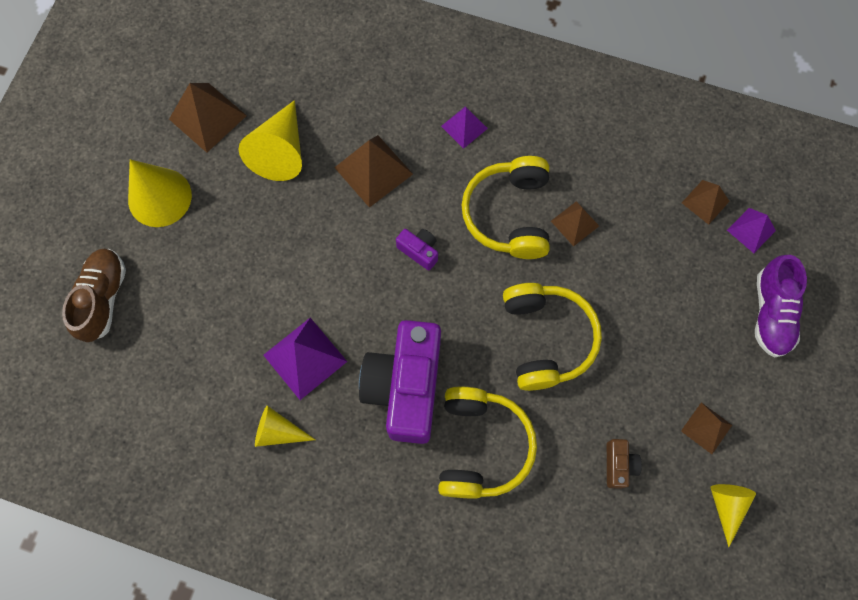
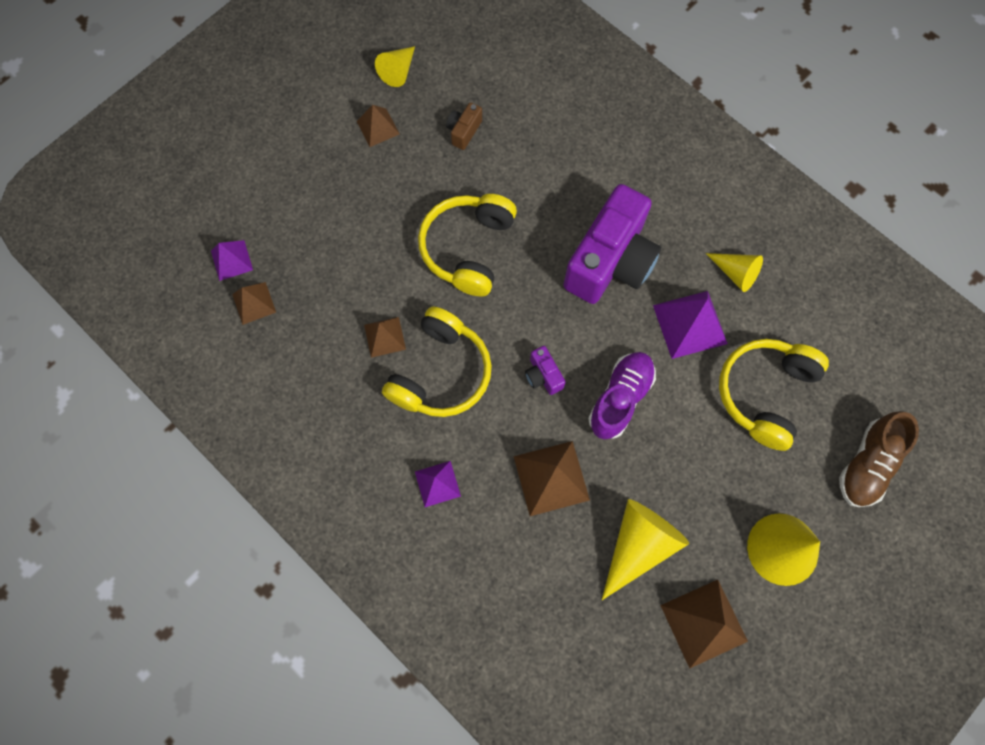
camera: 155 degrees left, 0 degrees up
(481, 446) = (567, 190): yellow headphones -> yellow headphones (765, 393)
(771, 313) = (265, 187): purple shoe -> purple shoe (620, 398)

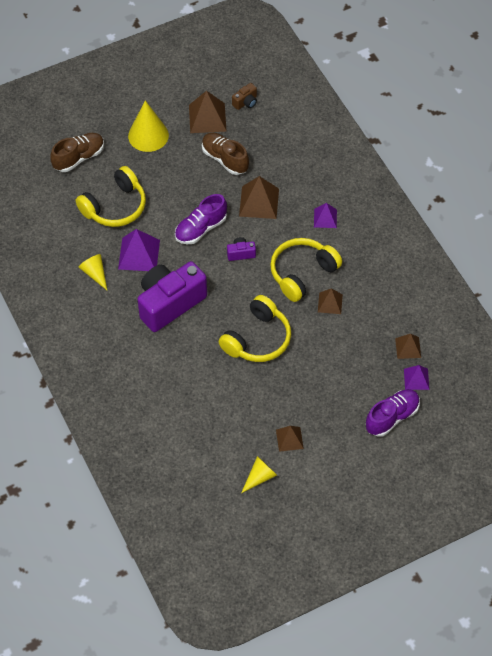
camera: 160 degrees left, 15 degrees down
(252, 196) = (392, 417): none -> purple shoe
(464, 131) = (230, 417): brown camera -> brown camera (245, 102)
(543, 375) = (241, 253): purple camera -> purple camera turned 90 degrees counterclockwise
(638, 544) = (225, 159): yellow cone -> brown shoe

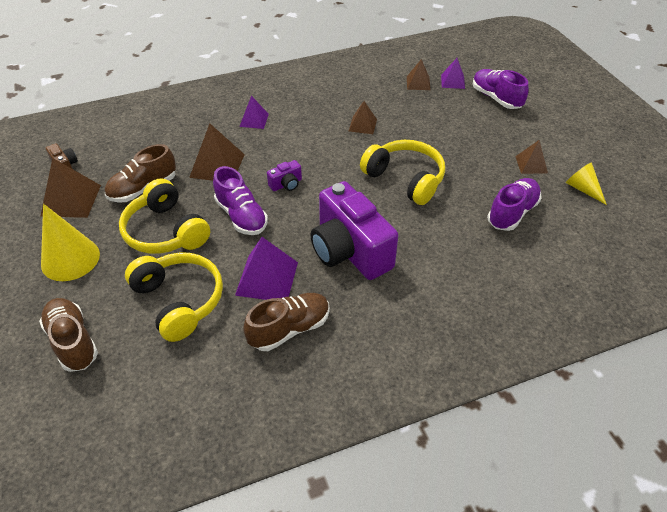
camera: 85 degrees left, 10 degrees down
(95, 273) = (289, 329): yellow cone -> brown shoe
(223, 418) = (512, 213): none -> purple shoe
(241, 253) = (286, 184): purple camera -> purple camera turned 120 degrees counterclockwise
(302, 273) = (322, 141): yellow headphones -> yellow headphones (165, 231)

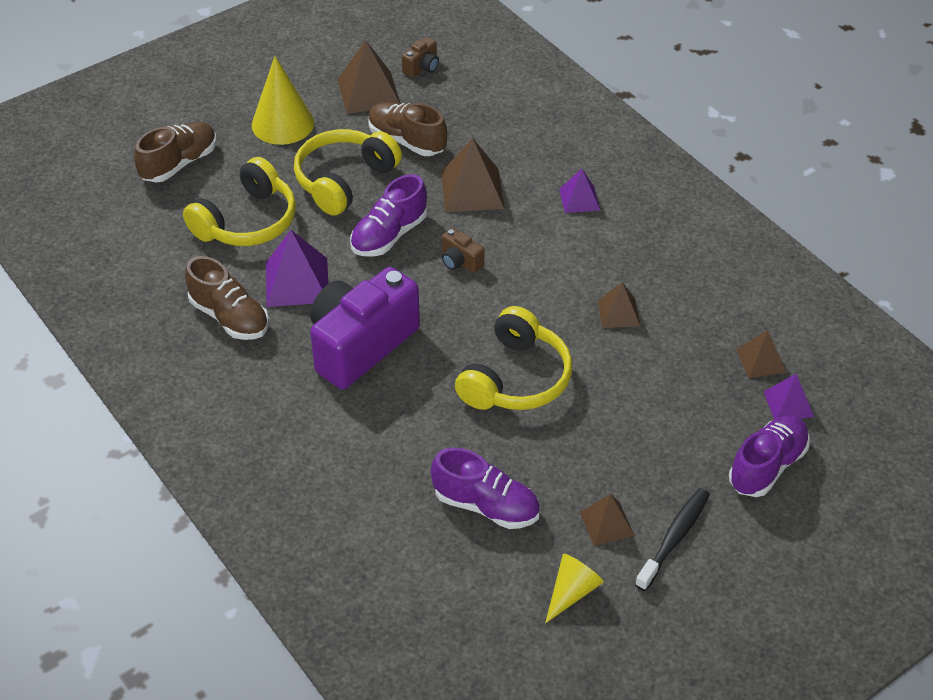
camera: 75 degrees right, 0 degrees up
(286, 184) = (460, 261): purple camera -> brown camera
(544, 141) = (674, 538): none -> black toothbrush

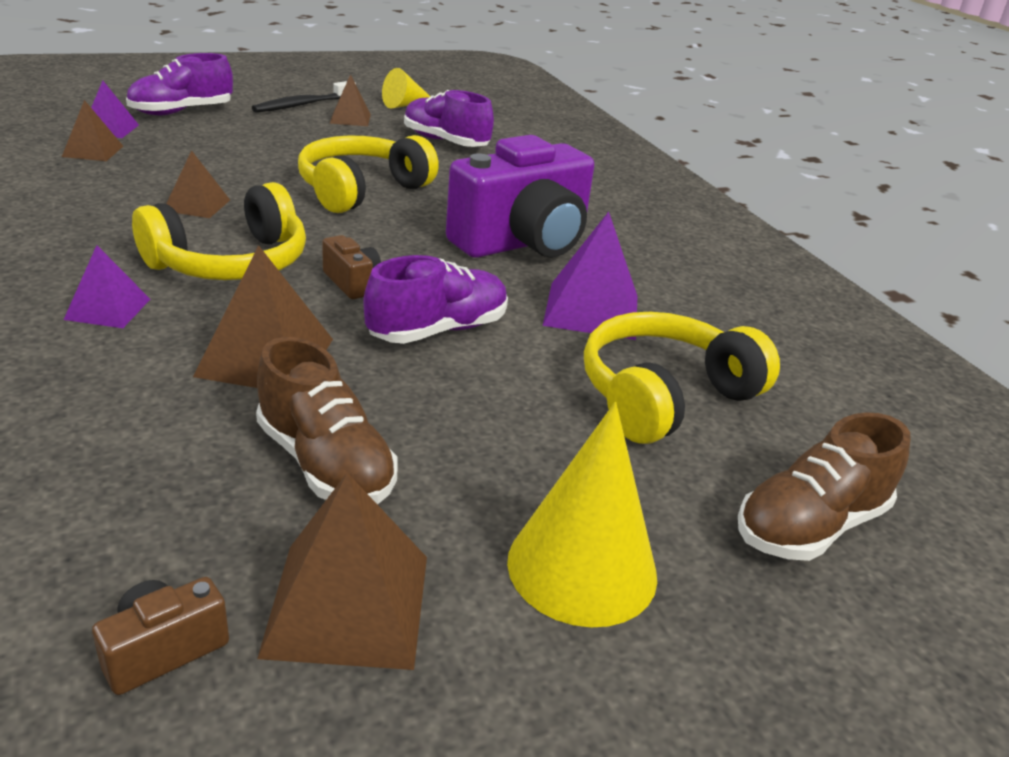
camera: 170 degrees left, 15 degrees down
(229, 317) = (687, 296): brown shoe -> none
(344, 180) = (481, 420): yellow headphones -> yellow headphones (231, 263)

